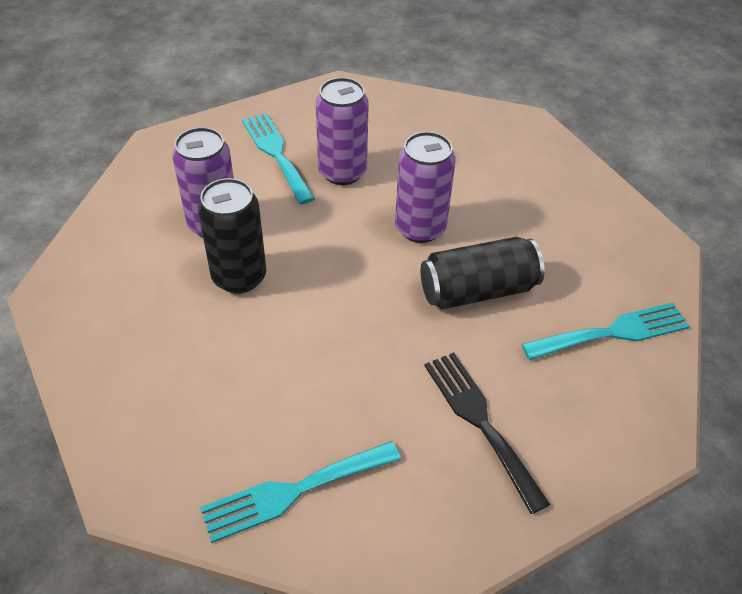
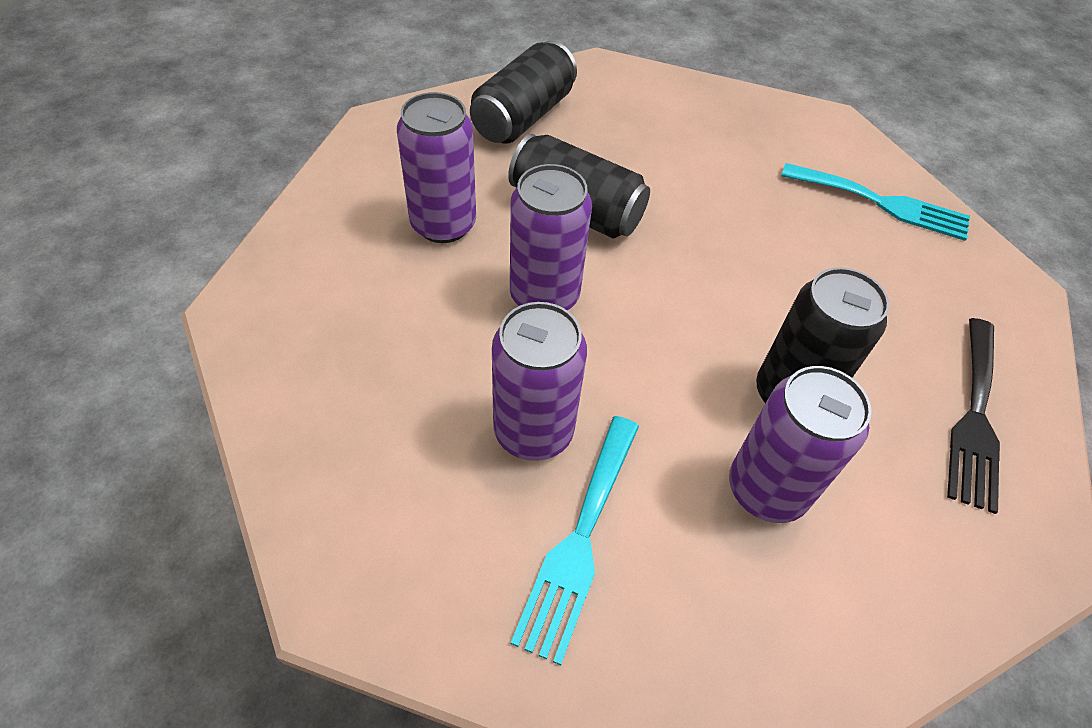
camera: 135 degrees left, 5 degrees up
(480, 421) = (699, 145): black fork -> black fork (975, 418)
(524, 222) = (443, 224): none -> purple can
(613, 332) = (523, 116): turquoise fork -> black can

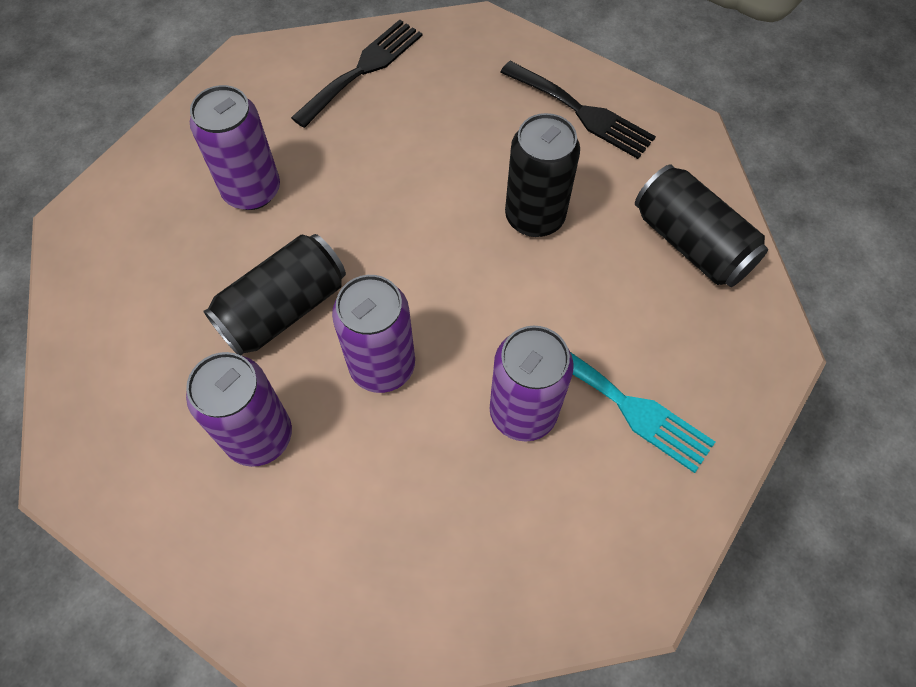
camera: 70 degrees left, 10 degrees up
(523, 116) = (124, 320): black can -> black can (691, 243)
(766, 489) = (609, 264): purple can -> purple can (252, 190)
(882, 203) = (363, 69): turquoise fork -> black fork

